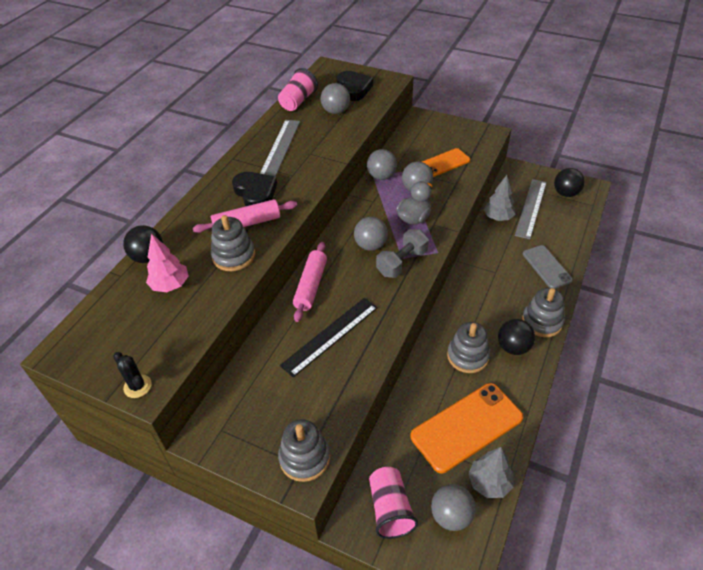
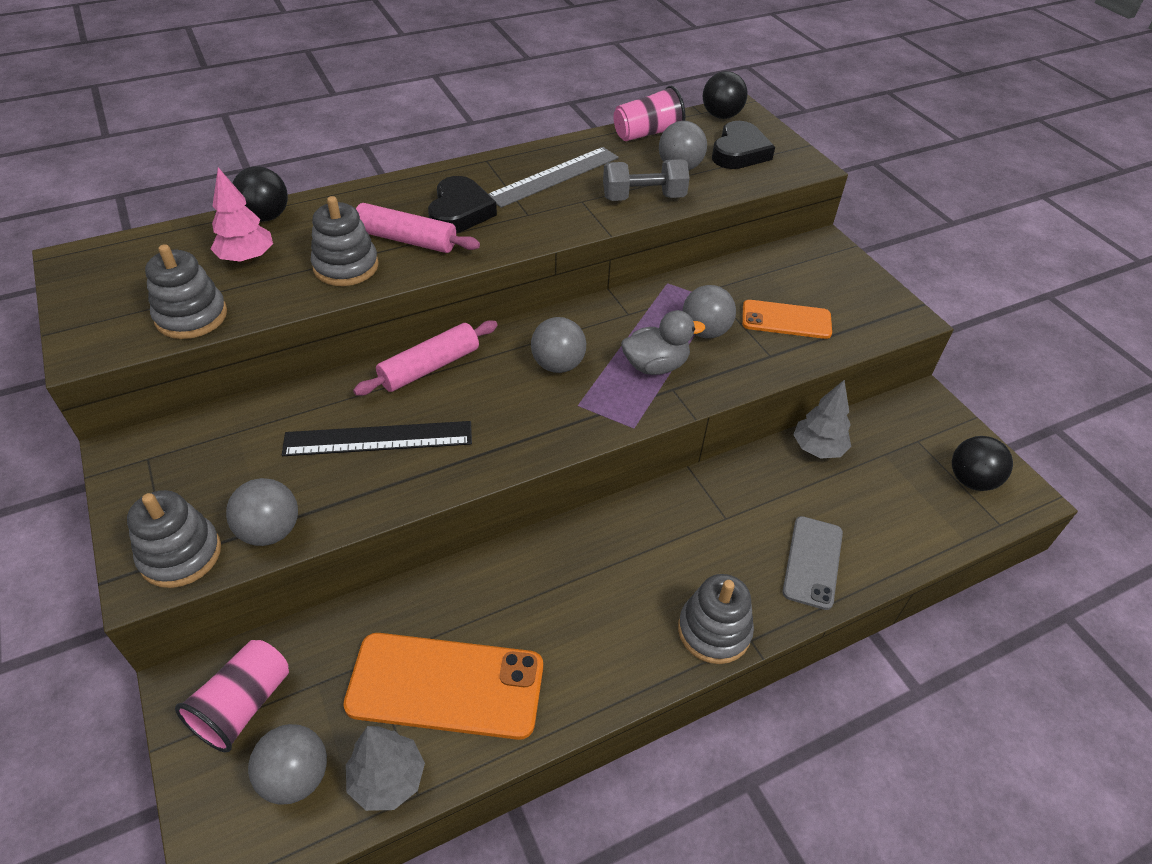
camera: 35 degrees right, 0 degrees up
(137, 386) = (84, 340): black cactus -> none
(381, 176) = (677, 290): grey ball -> grey ball (270, 531)
(402, 262) = (570, 410): grey dumbbell -> grey dumbbell (643, 197)
(467, 356) = (555, 598): grey stacking toy -> grey stacking toy (191, 316)
(513, 347) = (630, 634): black ball -> black ball (721, 116)
(531, 208) = (886, 466): grey ruler -> none

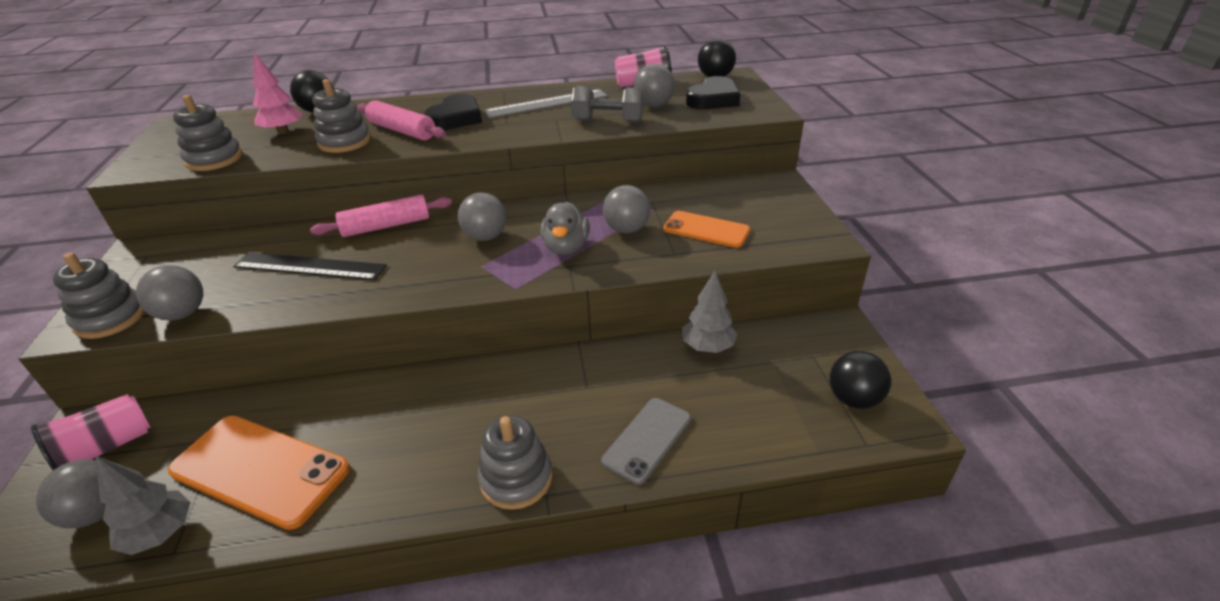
camera: 20 degrees right, 10 degrees down
(655, 365) = (566, 247): grey duck -> grey duck turned 90 degrees clockwise

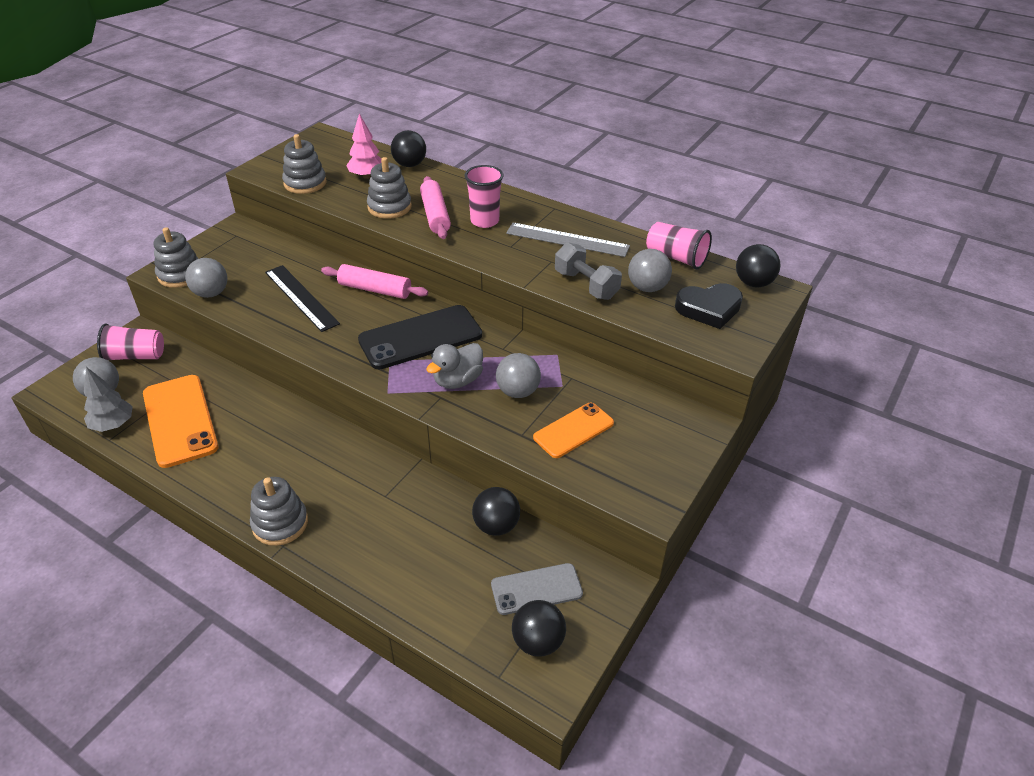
camera: 40 degrees right, 5 degrees up
(456, 118) = (484, 221): black heart -> pink cup
(485, 237) = (420, 337): grey ball -> black phone
(647, 440) = (373, 558): grey phone -> grey phone (536, 589)
(706, 230) = (573, 430): orange phone -> orange phone turned 75 degrees clockwise
(707, 346) = (496, 526): grey tree -> black ball

